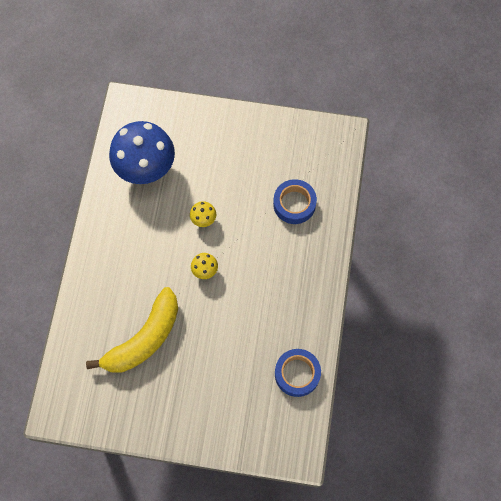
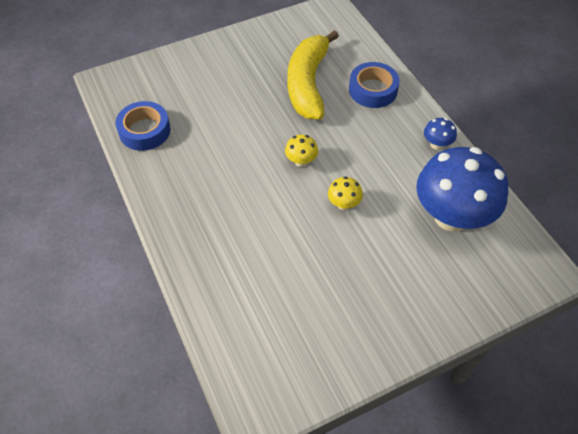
camera: 145 degrees right, 15 degrees down
(103, 222) = (436, 144): none -> blue mushroom
(294, 204) = (257, 279): blue tape -> blue tape (373, 90)

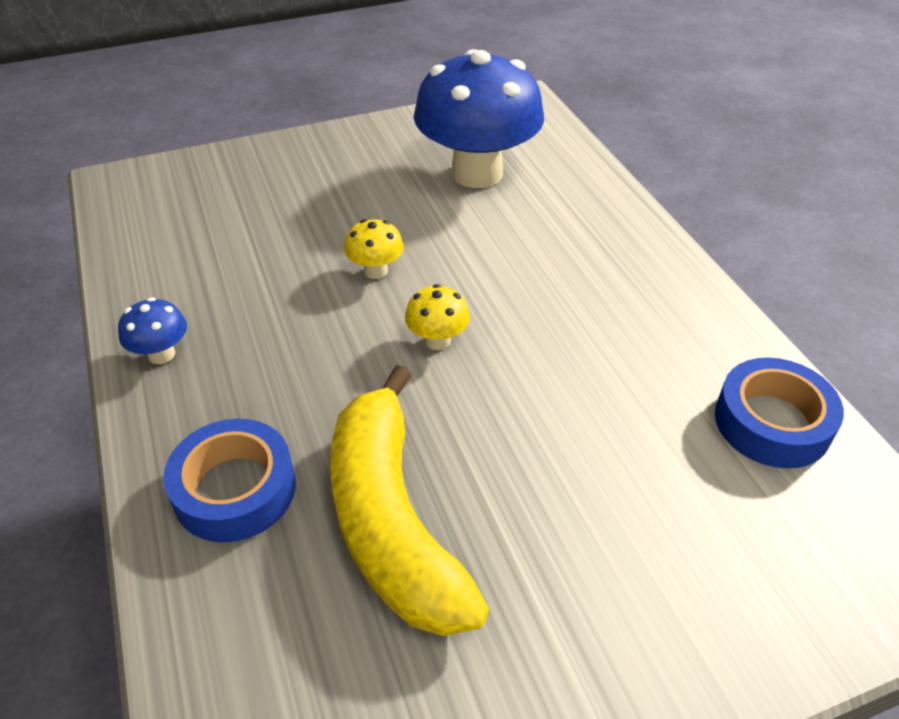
camera: 175 degrees left, 10 degrees down
(308, 84) = (392, 520): yellow banana -> yellow banana turned 150 degrees clockwise
(451, 217) = (208, 245): blue mushroom -> blue mushroom (477, 173)

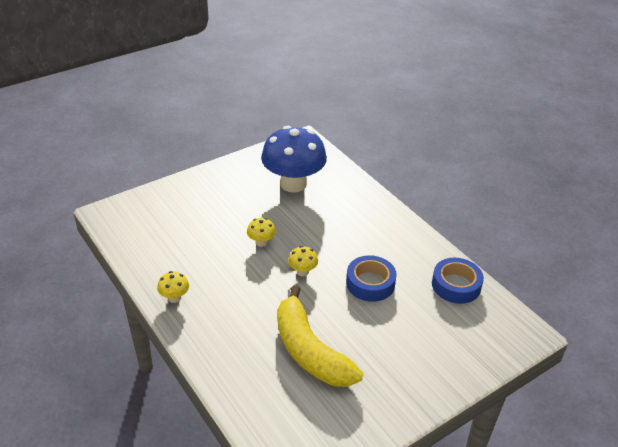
camera: 15 degrees left, 5 degrees down
(161, 354) = (174, 298): blue mushroom -> yellow mushroom
(235, 489) = (237, 350): blue tape -> blue tape (370, 283)

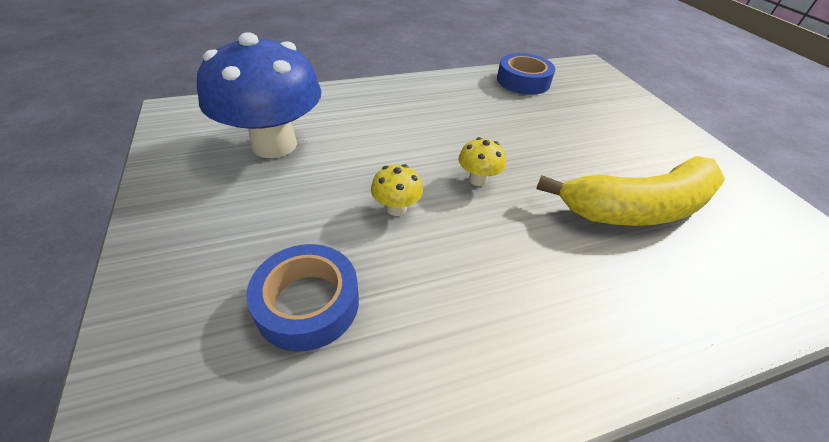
camera: 75 degrees left, 5 degrees up
(174, 298) = (517, 374): yellow mushroom -> none
(370, 283) = (511, 130): blue tape -> blue tape (307, 303)

